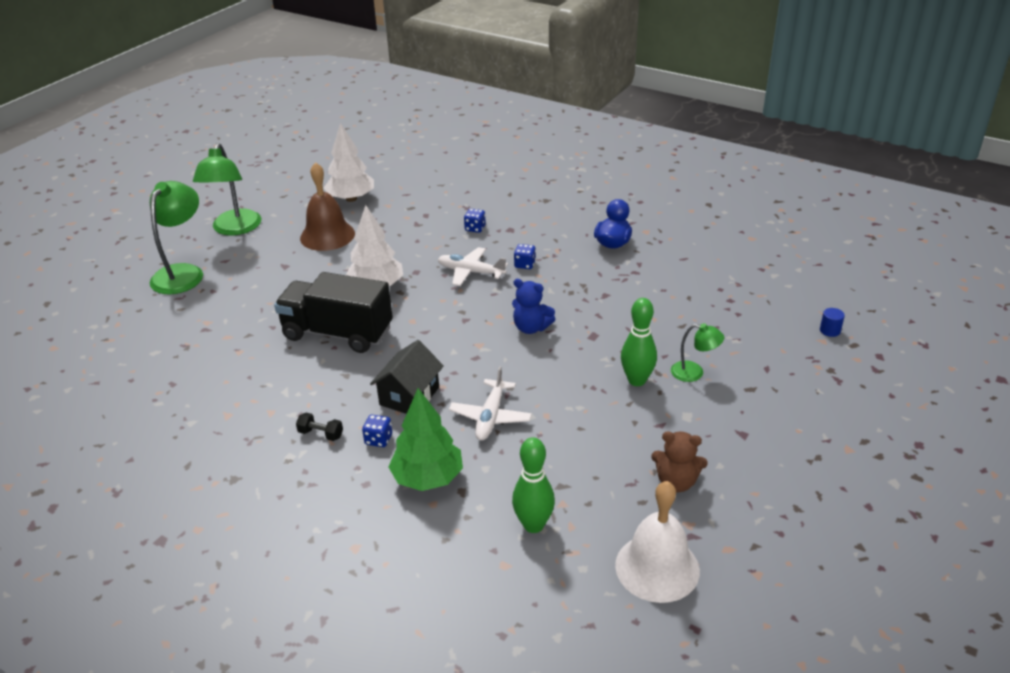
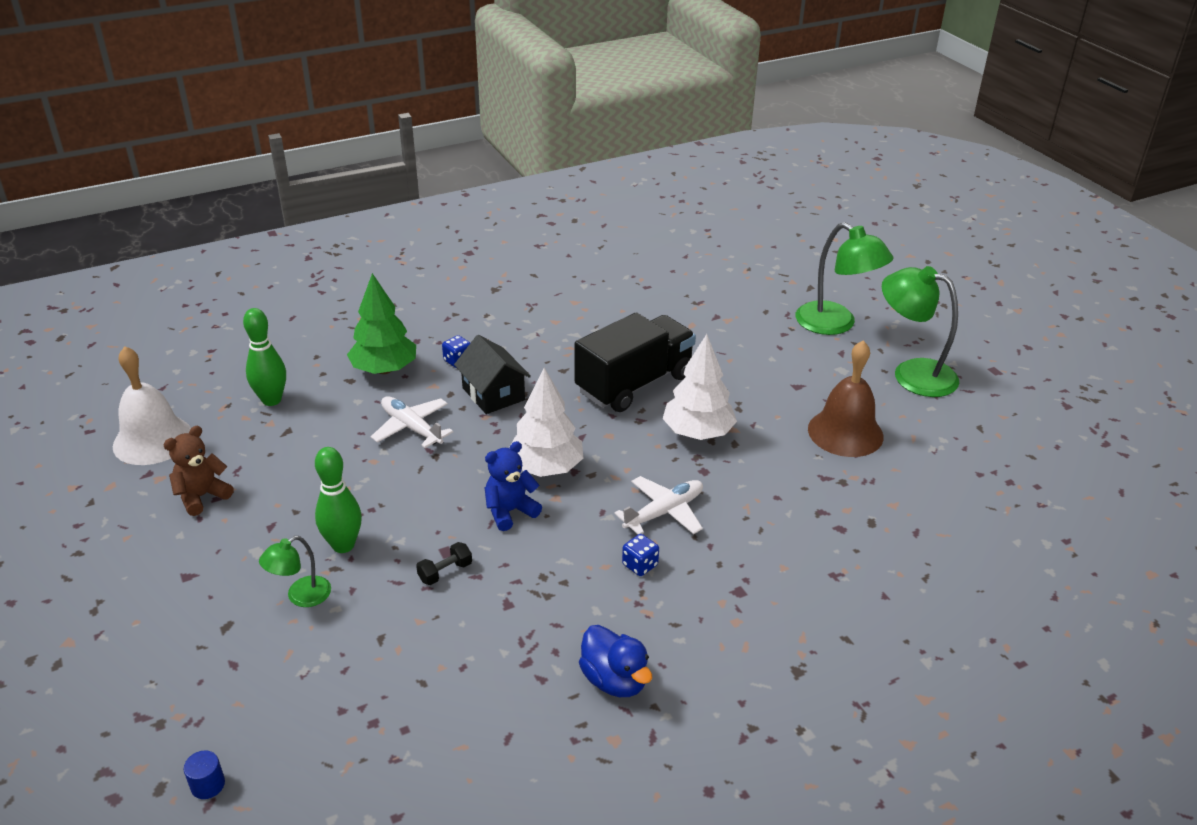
camera: 120 degrees right, 0 degrees up
(321, 434) = (498, 336): black dumbbell -> black dumbbell (445, 572)
(351, 199) = (934, 479): white tree -> white tree (546, 468)
(475, 228) = (768, 559): blue dice -> none

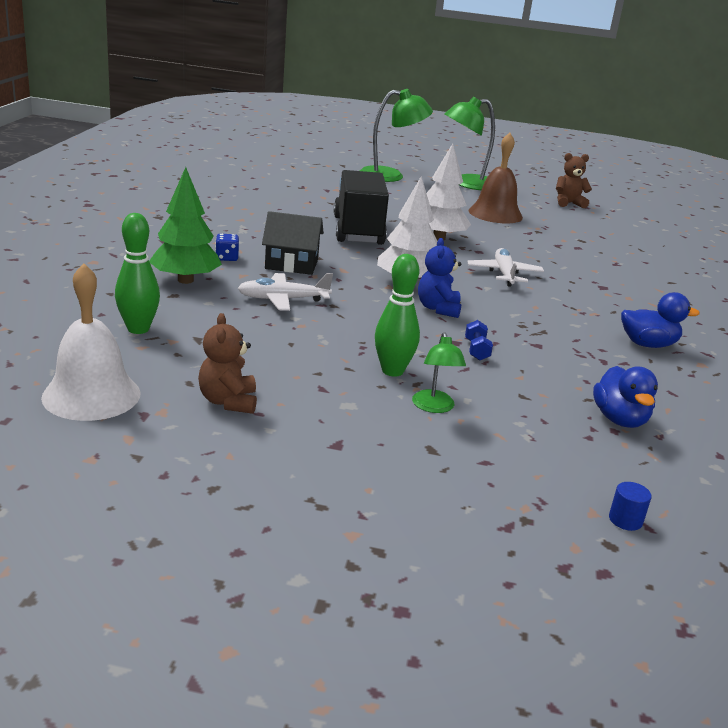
camera: 55 degrees left, 10 degrees down
(400, 719) = (619, 419): none -> blue duck
(445, 572) = (476, 350): black dumbbell -> blue dumbbell
(640, 565) = (547, 298): blue dice -> none
(994, 463) = (568, 203): none -> brown teddy bear

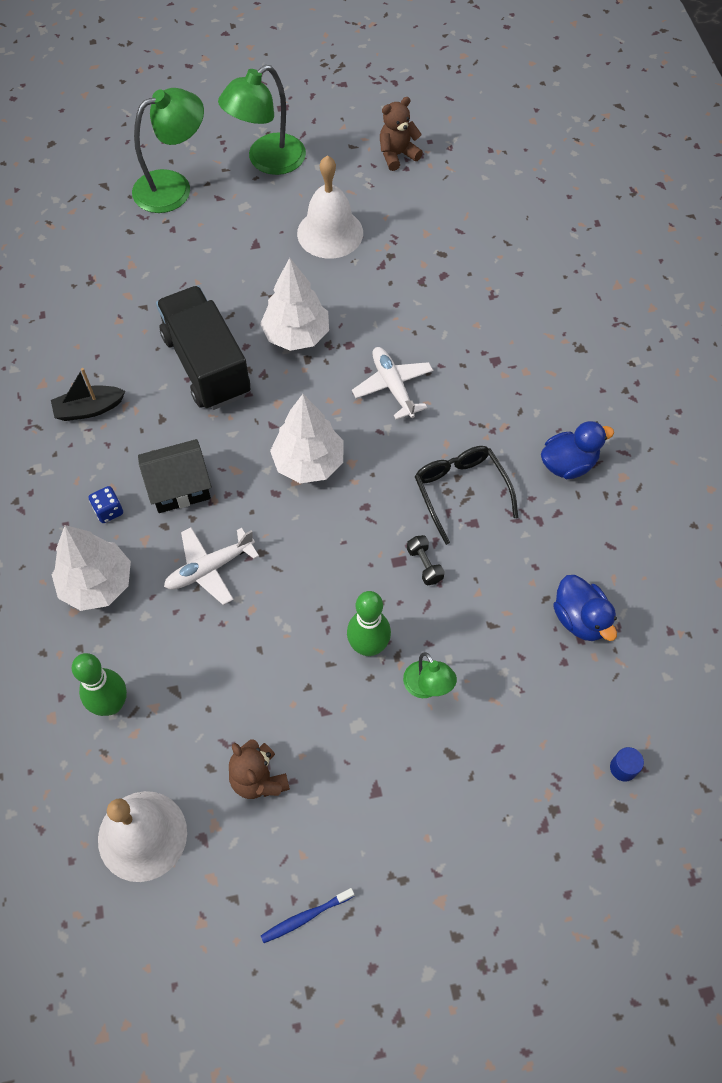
camera: 20 degrees left, 35 degrees up
(185, 280) = (97, 584): green tree -> white tree
(198, 492) = (306, 917): none -> blue toothbrush
(253, 222) = (89, 409): none -> black boat
(438, 309) = (360, 502): blue teddy bear -> none
(476, 350) = (424, 565): blue dumbbell -> black dumbbell
(495, 214) = (330, 233): brown bell -> white bell
(535, 329) = (461, 492): none -> black glasses

